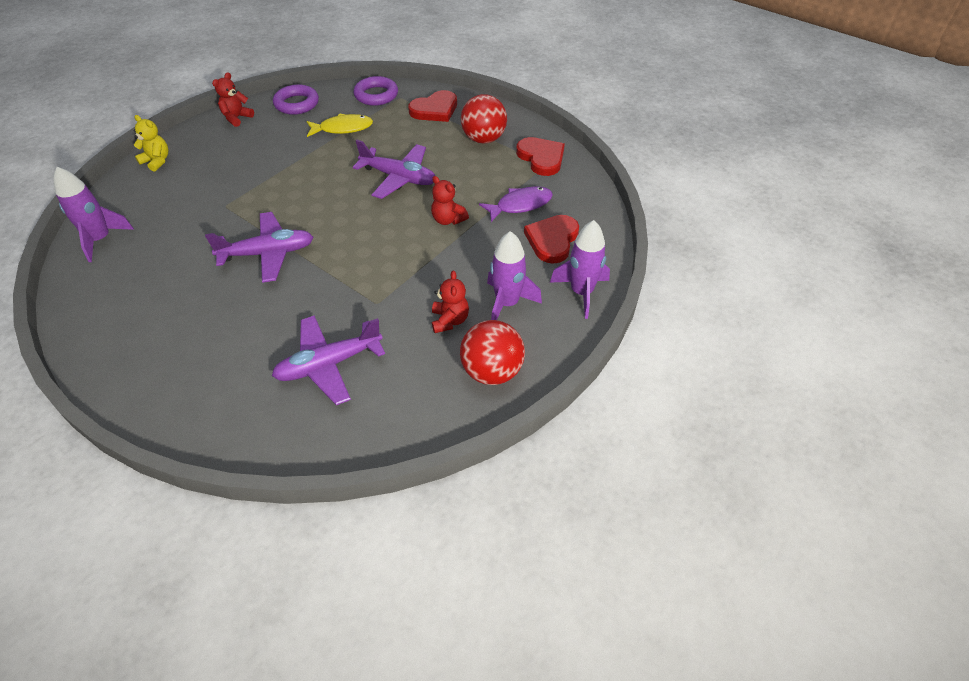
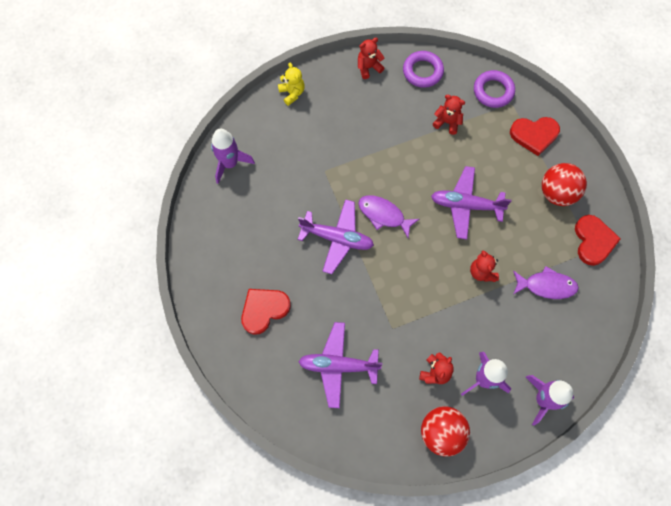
camera: 30 degrees right, 20 degrees up
(313, 216) = (383, 215): none -> purple fish
(343, 128) = (447, 122): yellow fish -> red teddy bear
(399, 178) = (466, 205): purple plane -> purple plane turned 135 degrees clockwise
(552, 240) = (551, 336): red heart -> red heart (264, 310)

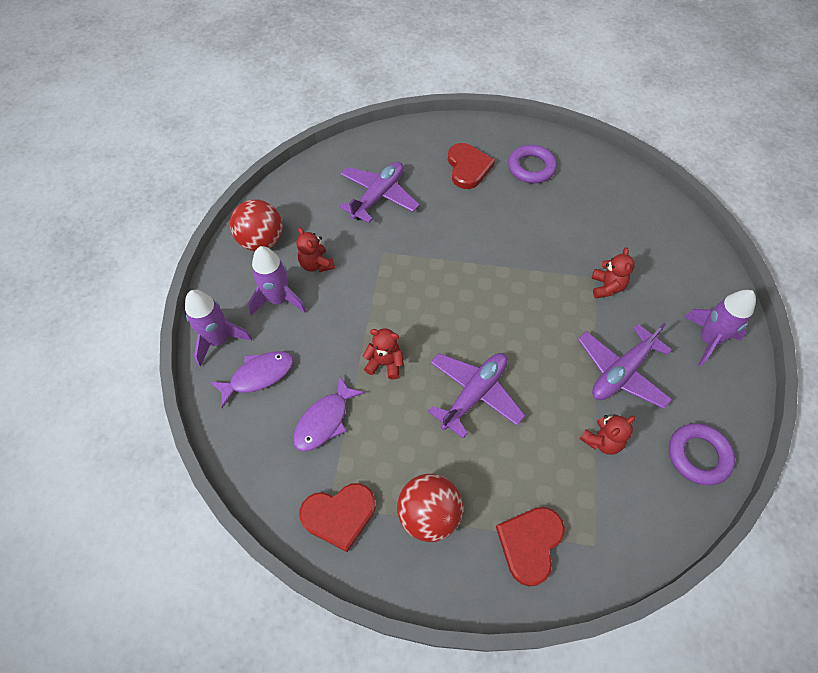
camera: 120 degrees right, 10 degrees down
(230, 163) = (644, 203): purple rocket -> purple rocket (708, 340)
(292, 93) = (717, 293): yellow teddy bear -> none
(337, 238) = (506, 252): purple plane -> purple plane (621, 372)
(368, 67) = (728, 393): red teddy bear -> red teddy bear (606, 287)
(383, 215) = (510, 306): purple fish -> purple fish (258, 376)
(493, 91) = (627, 532): purple ring -> purple ring (531, 167)
(593, 241) = (339, 515): red heart -> red heart turned 45 degrees counterclockwise

